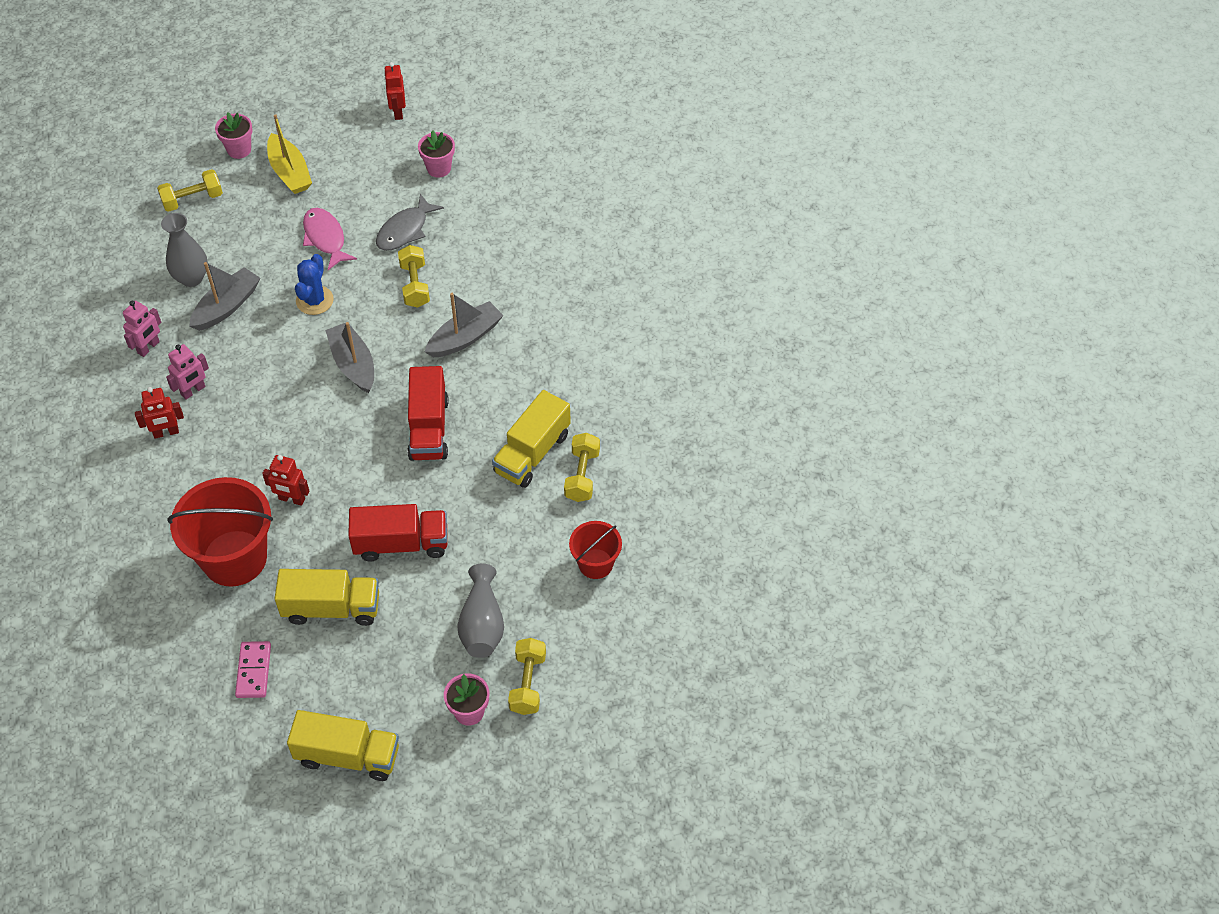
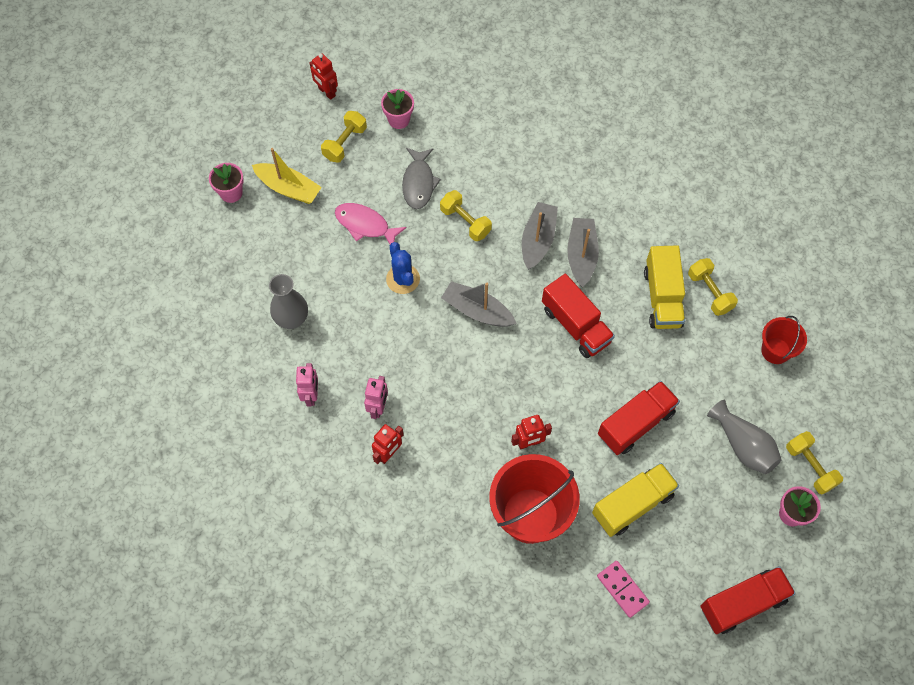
camera: 35 degrees left, 10 degrees up
(192, 199) = (232, 255): yellow dumbbell -> yellow dumbbell (345, 143)
(227, 306) = (341, 324): grey boat -> grey boat (581, 255)
(348, 756) = (742, 604): yellow truck -> red truck

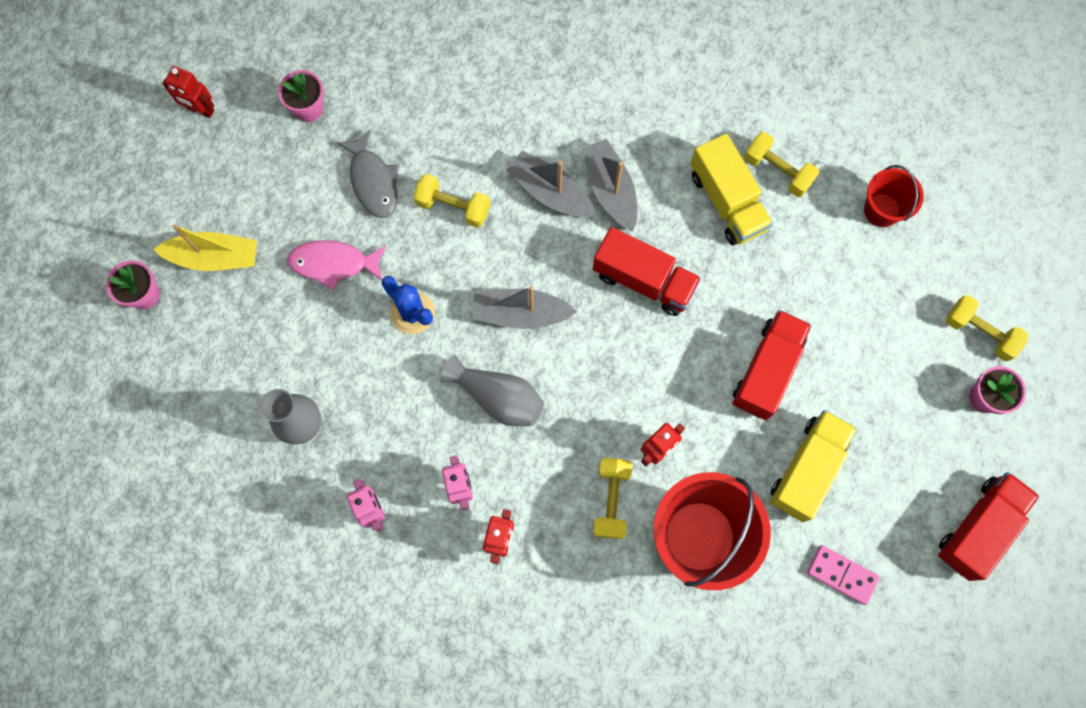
camera: 25 degrees left, 10 degrees up
(345, 143) = (256, 168): yellow dumbbell -> yellow dumbbell (611, 500)
(538, 240) = (550, 192): grey boat -> grey boat turned 45 degrees counterclockwise
(743, 445) = (896, 341): grey vase -> grey vase (498, 397)

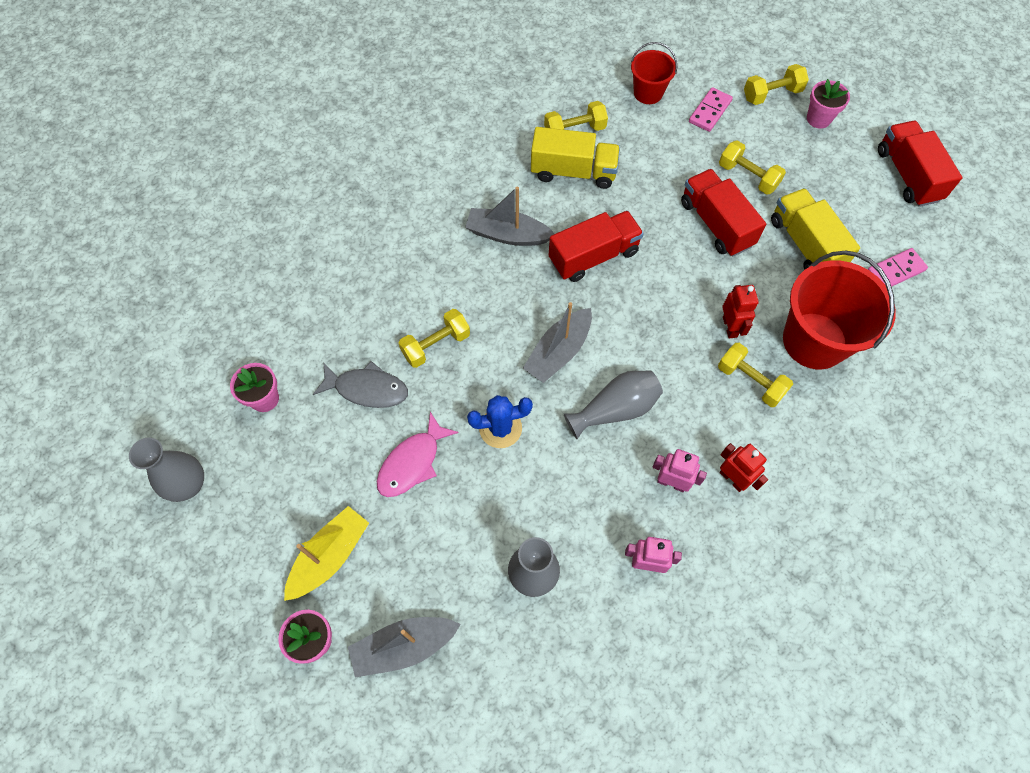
camera: 55 degrees left, 10 degrees down
(200, 110) = (188, 485): red robot -> grey vase
(550, 192) = (478, 273): grey boat -> grey boat (403, 646)
(850, 368) = (747, 176): none -> yellow dumbbell
(906, 284) = (709, 111): none -> pink domino

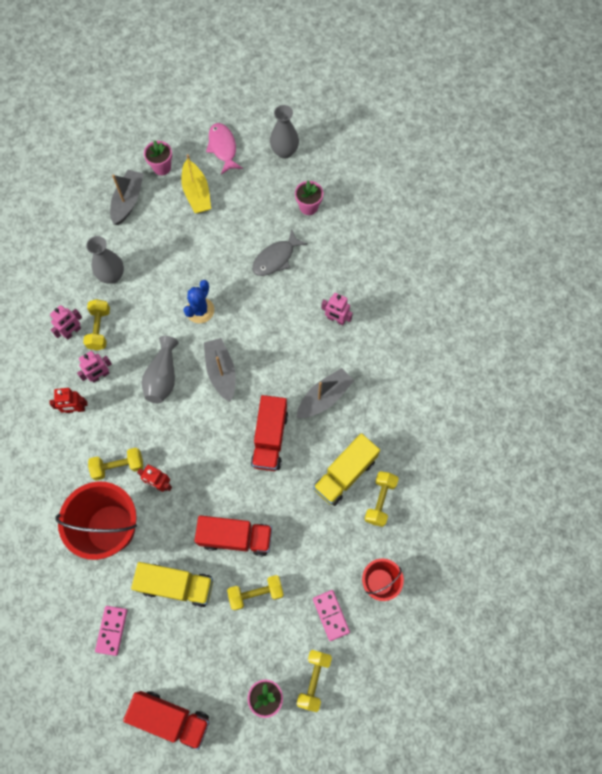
camera: 125 degrees right, 5 degrees up
(405, 277) = (336, 319): none -> pink robot
(412, 462) = (215, 256): pink fish -> pink fish (223, 148)
(436, 345) = (276, 309): yellow dumbbell -> yellow dumbbell (99, 329)

